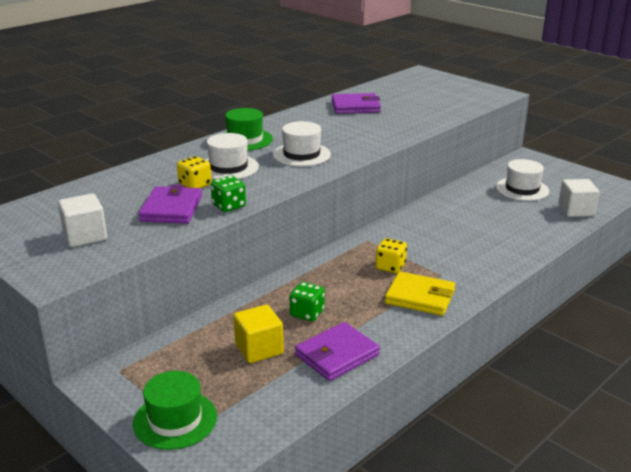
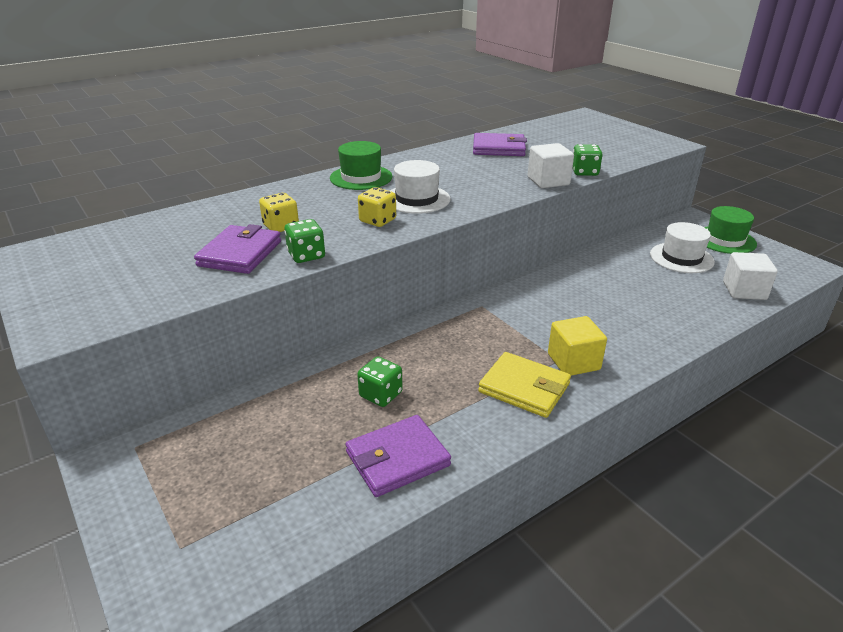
camera: 10 degrees right, 5 degrees up
(85, 236) = (126, 279): white cube -> white cube (548, 181)
(175, 420) = (167, 529): green hat -> green hat (725, 240)
(228, 167) = (328, 208): white hat -> none
(259, 349) = (306, 437): yellow cube -> yellow cube (573, 362)
(390, 266) = (499, 342): yellow dice -> yellow dice (377, 220)
(435, 122) = (584, 172): none -> green dice

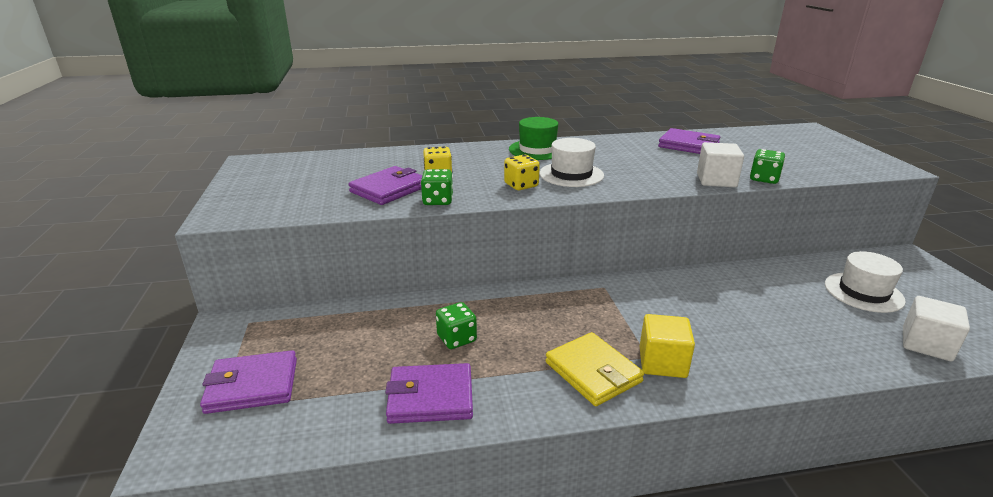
camera: 25 degrees right, 5 degrees down
(199, 512) = (252, 385): none -> purple wallet
(725, 240) = (935, 286): green hat -> none

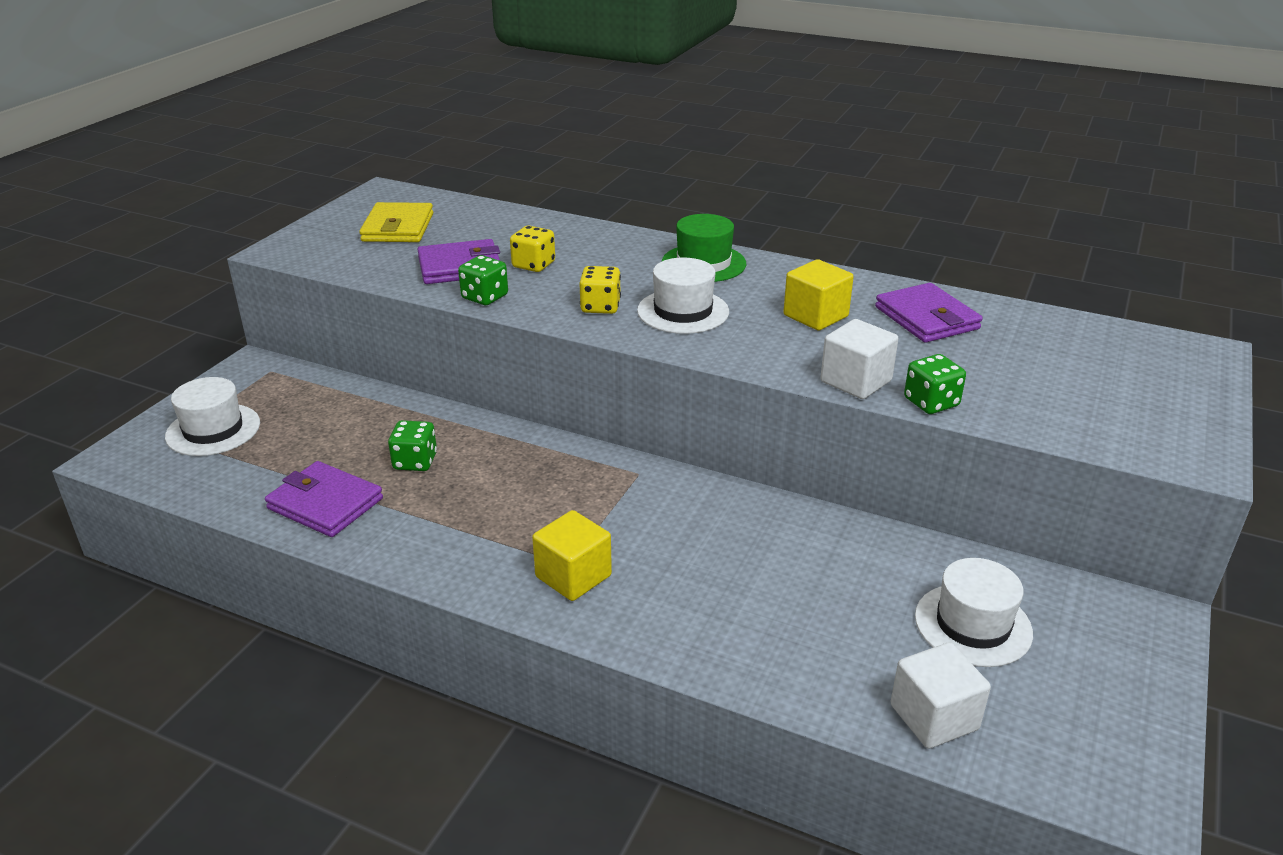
camera: 35 degrees right, 5 degrees up
(252, 385) = (213, 430): purple wallet -> white hat
(593, 372) = (491, 551): yellow wallet -> yellow wallet (398, 227)
(640, 158) = (815, 316): none -> yellow cube

